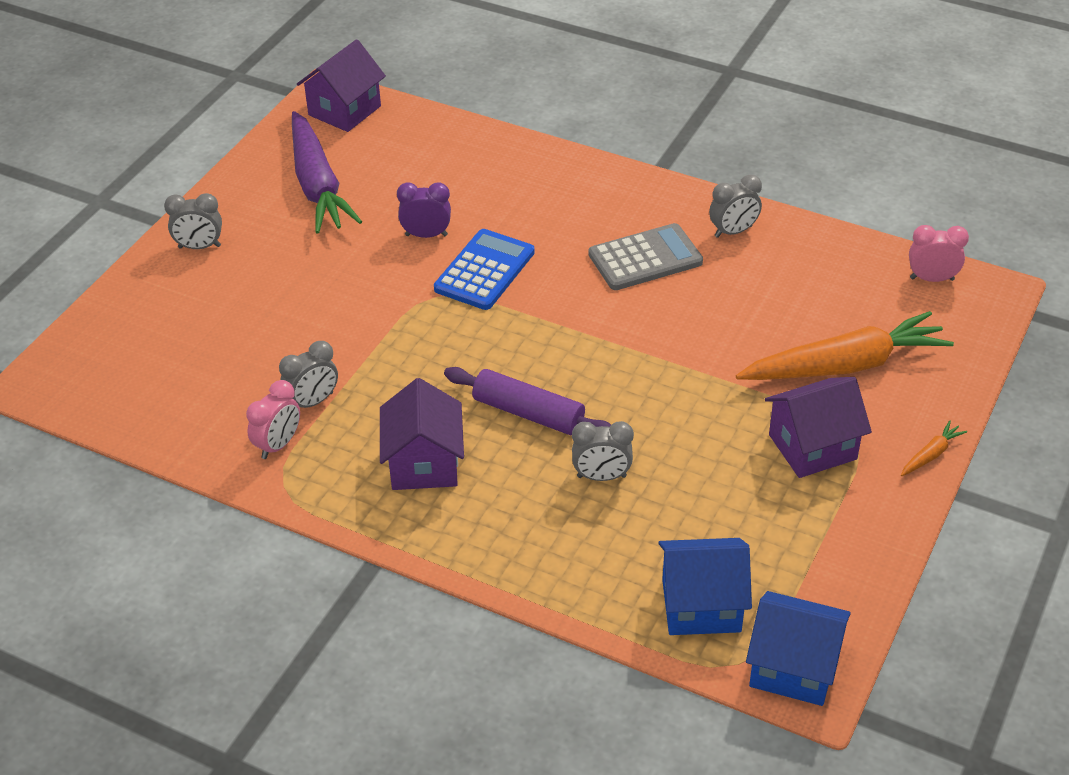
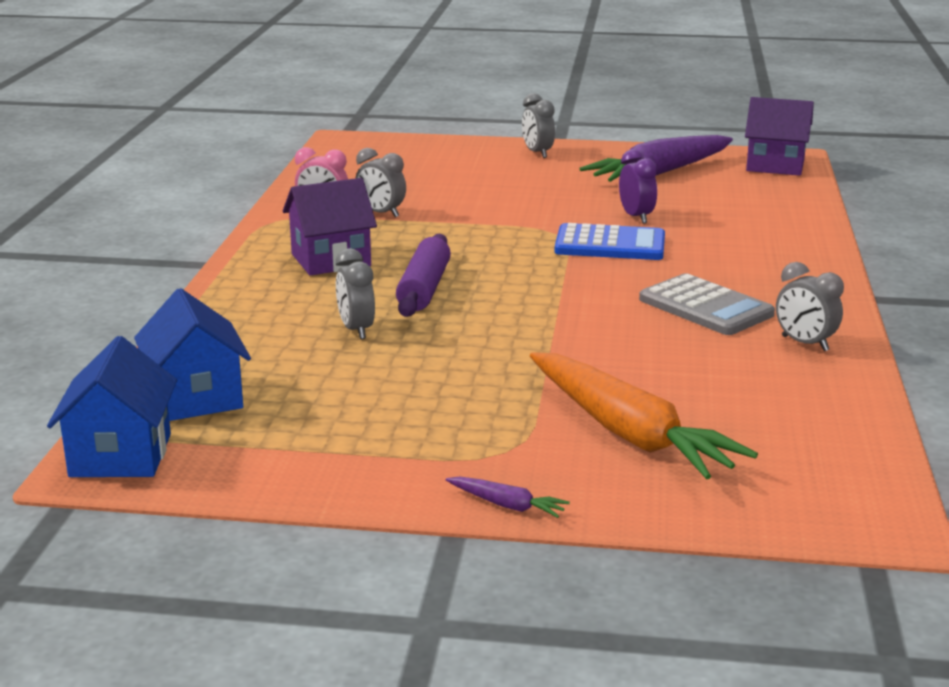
camera: 70 degrees right, 20 degrees down
(812, 447) = (470, 429): purple house -> none
(931, 455) = (507, 505): orange carrot -> purple carrot
(932, 279) = (857, 474): pink clock -> none

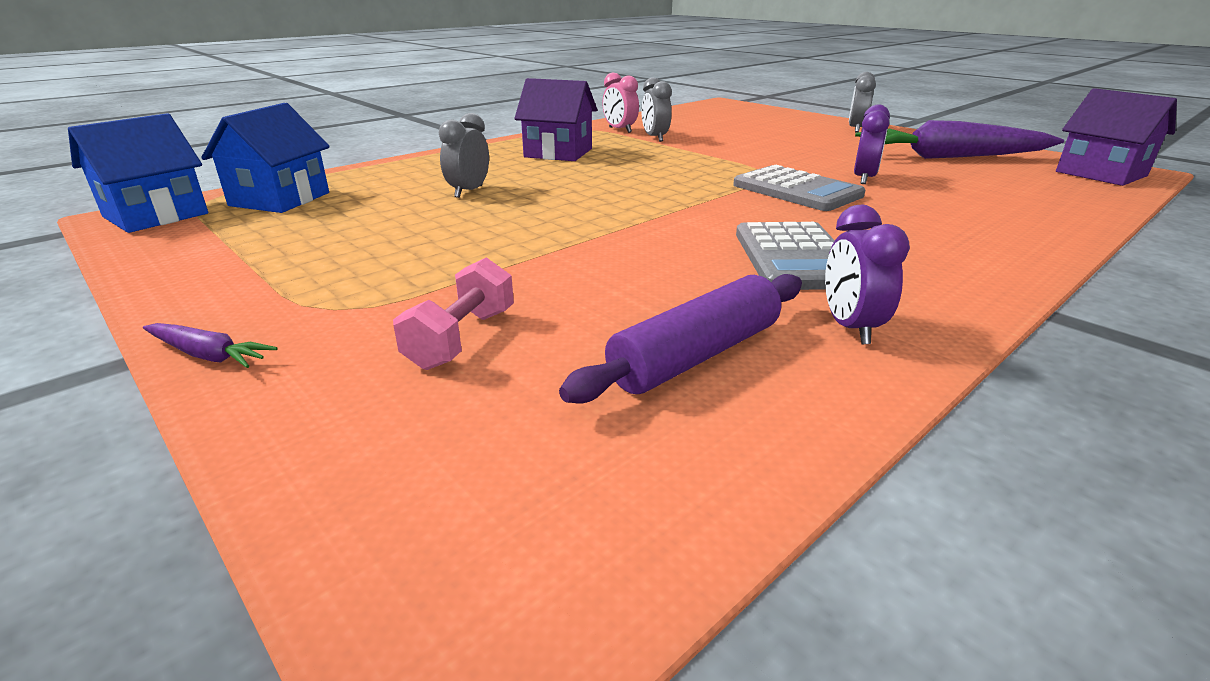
camera: 40 degrees right, 5 degrees up
(424, 289) = (576, 181): purple rolling pin -> purple rolling pin (696, 355)
(507, 505) = (208, 355): purple carrot -> purple carrot turned 45 degrees counterclockwise
(610, 245) = (796, 190): blue calculator -> grey calculator
(628, 433) = (461, 339): orange carrot -> pink dumbbell
(805, 344) = (850, 327): grey clock -> purple clock

